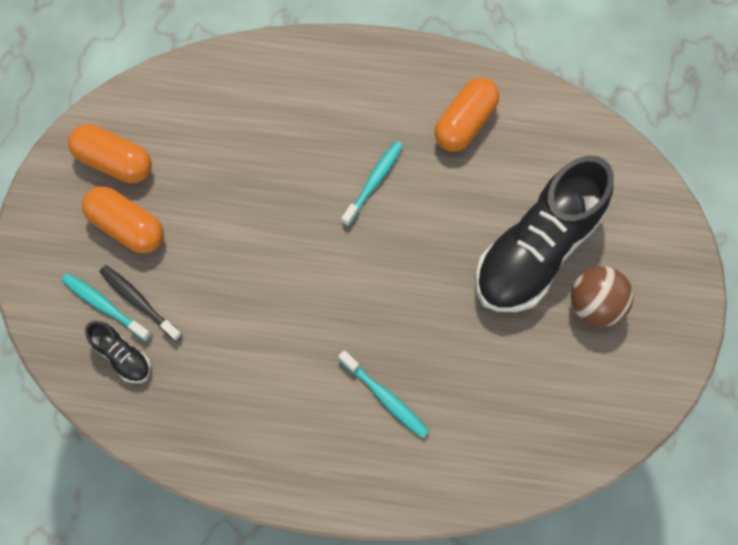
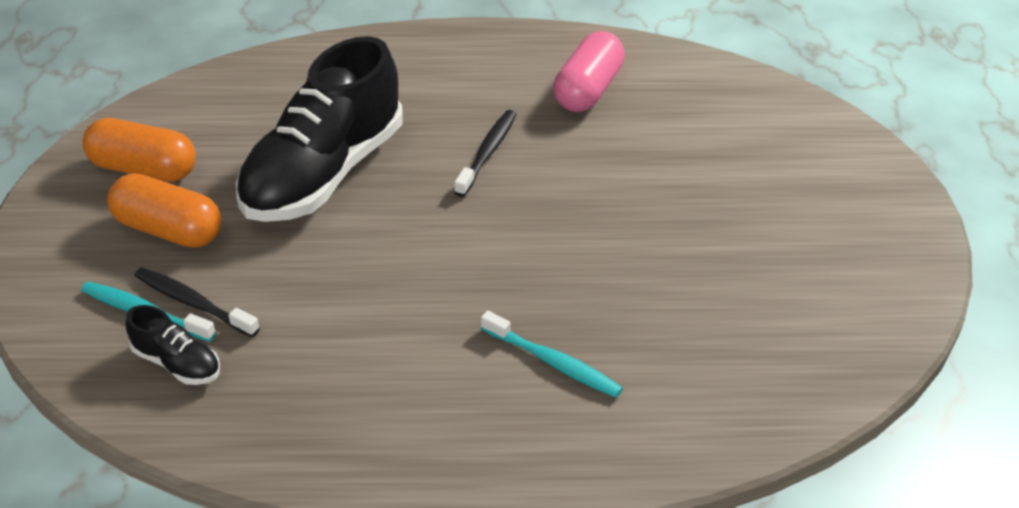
camera: 10 degrees left, 25 degrees down
(374, 182) = (487, 153): turquoise toothbrush -> black toothbrush
(465, 124) = (588, 90): orange capsule -> pink capsule
(536, 252) = (710, 195): black shoe -> black shoe (323, 173)
(594, 305) = (799, 238): brown ball -> none

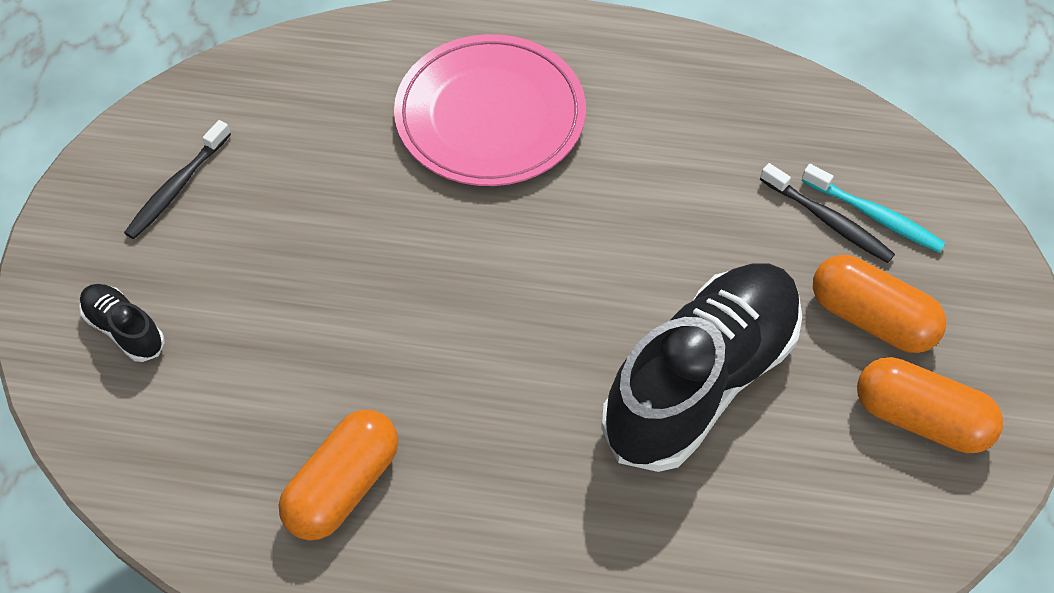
camera: 170 degrees left, 15 degrees up
(177, 363) = (832, 158): black shoe -> black shoe (125, 329)
(487, 153) = (500, 387): black toothbrush -> black toothbrush (177, 187)
(553, 362) = (490, 115): turquoise toothbrush -> pink plate
(588, 90) = (343, 486): pink capsule -> orange capsule

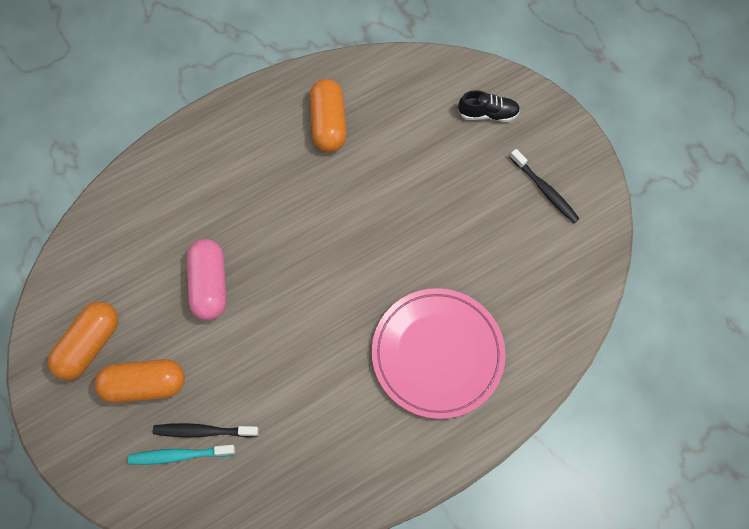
camera: 140 degrees right, 10 degrees up
(177, 187) = (545, 190): black toothbrush -> black toothbrush turned 150 degrees clockwise
(700, 380) = (209, 285): black shoe -> pink capsule
(920, 418) = (89, 345): orange capsule -> orange capsule turned 45 degrees counterclockwise

